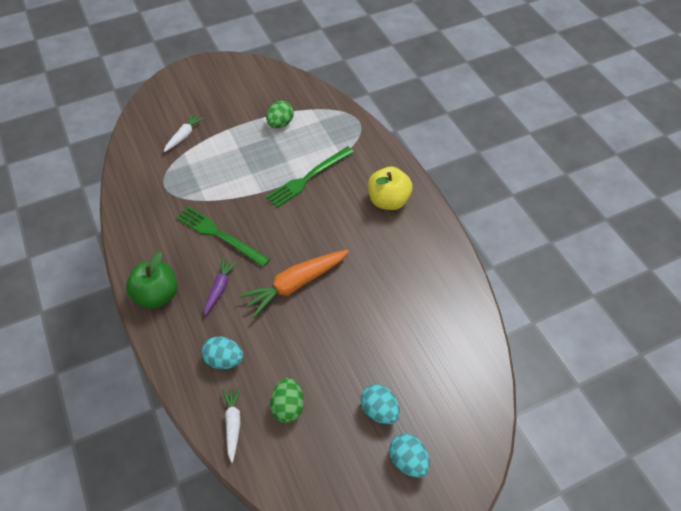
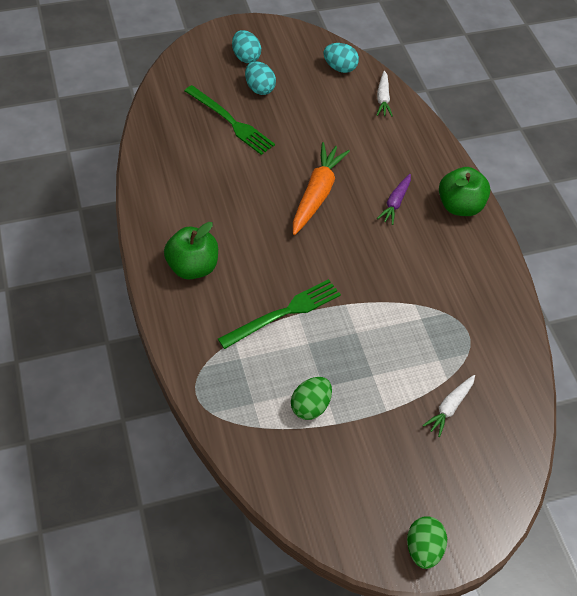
camera: 175 degrees left, 0 degrees up
(220, 235) = (396, 257): green fork -> green fork (231, 122)
(224, 360) = (390, 142): turquoise egg -> turquoise egg (340, 68)
(288, 407) = (336, 102): green egg -> green egg (423, 548)
(295, 284) = (317, 194): orange carrot -> orange carrot turned 45 degrees counterclockwise
(388, 201) = (192, 267): yellow apple -> green apple

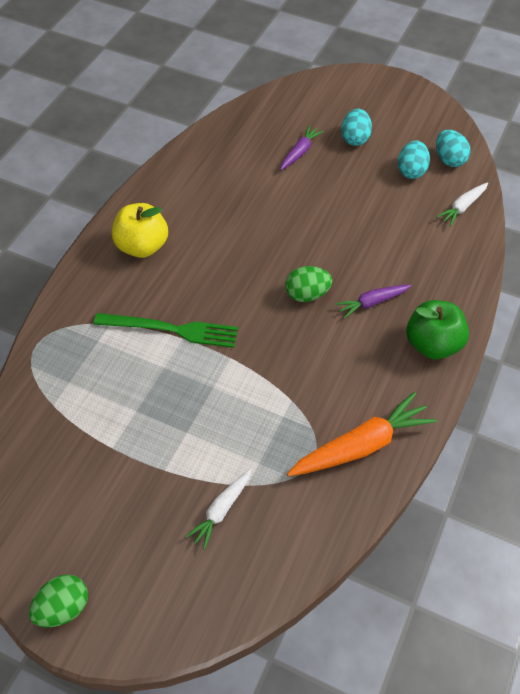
camera: 45 degrees right, 0 degrees up
(192, 267) = (142, 246): green apple -> yellow apple
(231, 122) = (300, 152): green fork -> purple carrot
(246, 57) = (371, 107): turquoise egg -> turquoise egg (411, 171)
(310, 406) = (108, 418): green egg -> green egg (307, 294)
(317, 194) = (308, 252): orange carrot -> orange carrot (361, 445)
(449, 407) = (221, 510): white carrot -> white carrot turned 45 degrees counterclockwise

